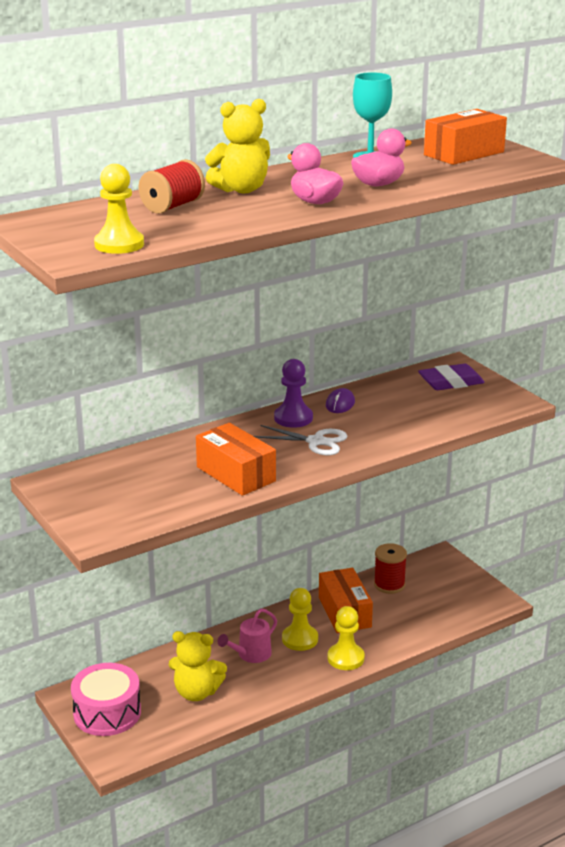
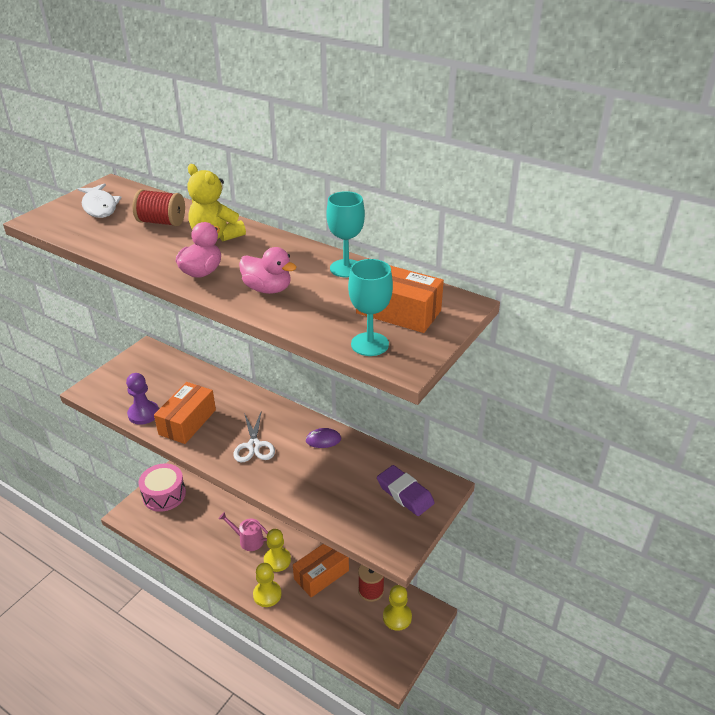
camera: 65 degrees right, 10 degrees up
(84, 228) = (100, 207): none -> white fish
(119, 244) = (70, 226): yellow pawn -> yellow pawn (397, 617)
(196, 692) = (198, 528): yellow teddy bear -> none
(293, 418) = (285, 423): purple pawn -> purple pawn (143, 414)
(505, 167) = (369, 344): none -> turquoise goblet

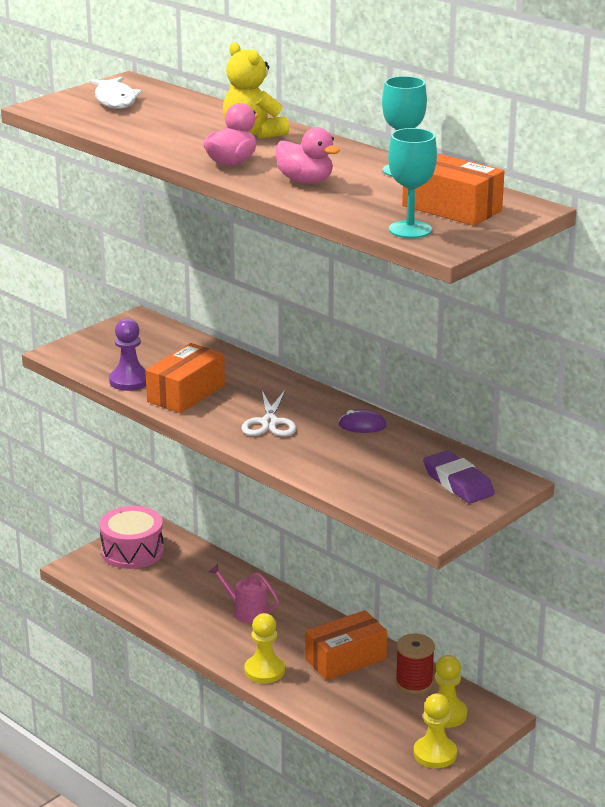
camera: 10 degrees right, 10 degrees down
(161, 222) = (189, 118): red spool -> none
(277, 560) = (285, 637): yellow pawn -> yellow pawn (435, 754)

